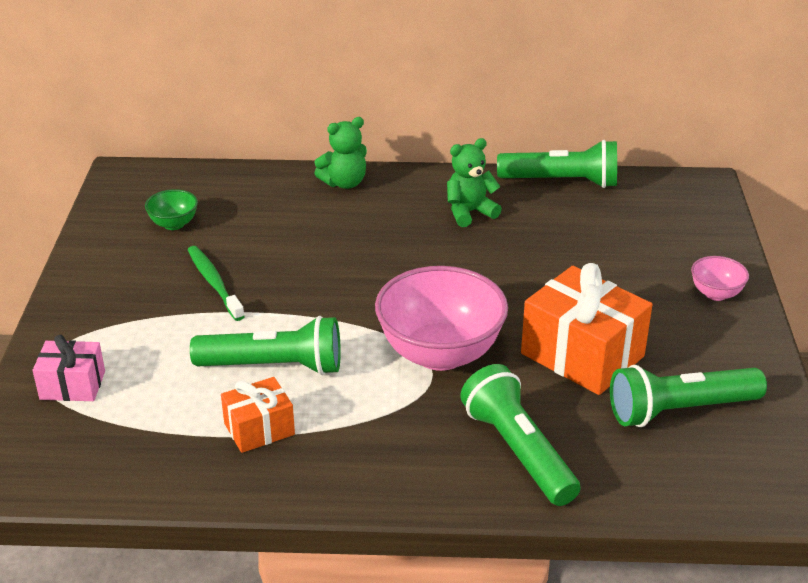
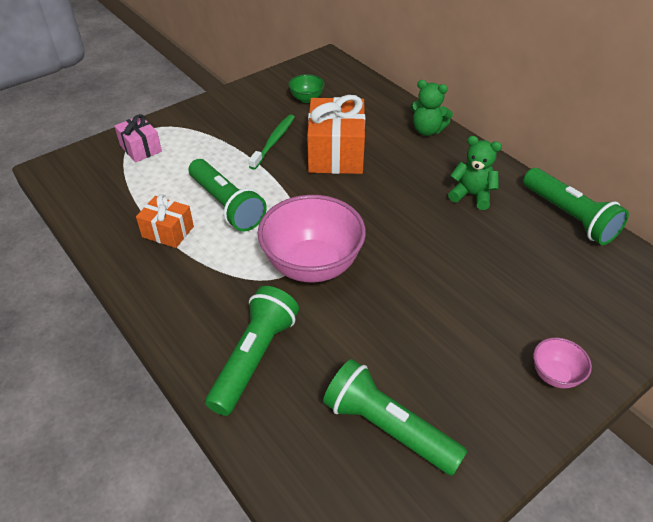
camera: 50 degrees right, 10 degrees up
(582, 355) = (389, 336): orange gift -> orange gift (336, 153)

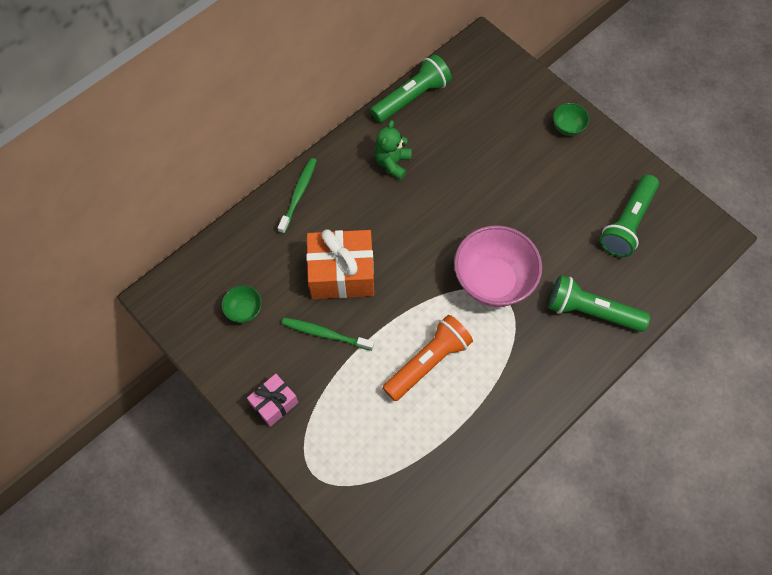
camera: 95 degrees left, 20 degrees up
(141, 148) = (347, 469): pink gift -> pink gift (274, 403)
(168, 232) = (470, 407): orange gift -> none
(226, 205) = (428, 362): green flashlight -> orange flashlight
(427, 130) = (298, 194): green teddy bear -> green toothbrush
(555, 375) = (567, 127): pink bowl -> green bowl

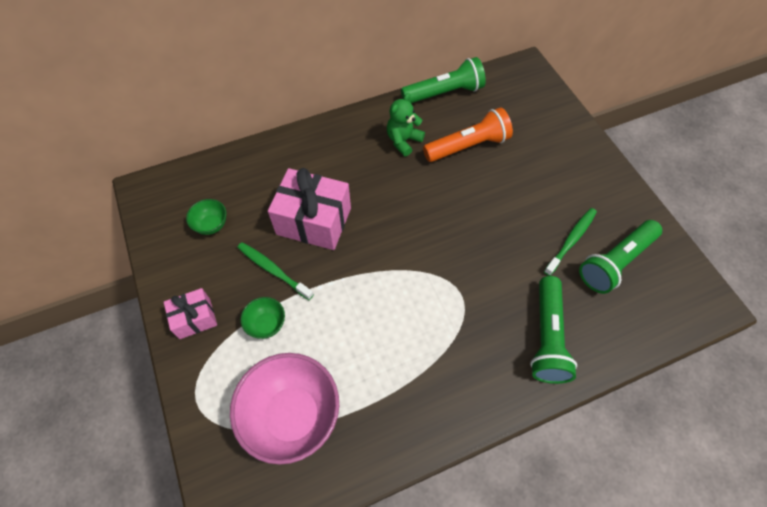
camera: 20 degrees right, 5 degrees down
(298, 194) = (307, 142): green toothbrush -> green toothbrush (571, 241)
(342, 274) = (314, 221): orange gift -> pink gift
(428, 362) = (358, 330): orange flashlight -> orange flashlight (468, 146)
(493, 281) = (455, 274): pink bowl -> pink bowl (292, 415)
(567, 127) = (583, 157): green bowl -> green bowl (266, 324)
(591, 311) = (547, 337): green flashlight -> green flashlight turned 120 degrees counterclockwise

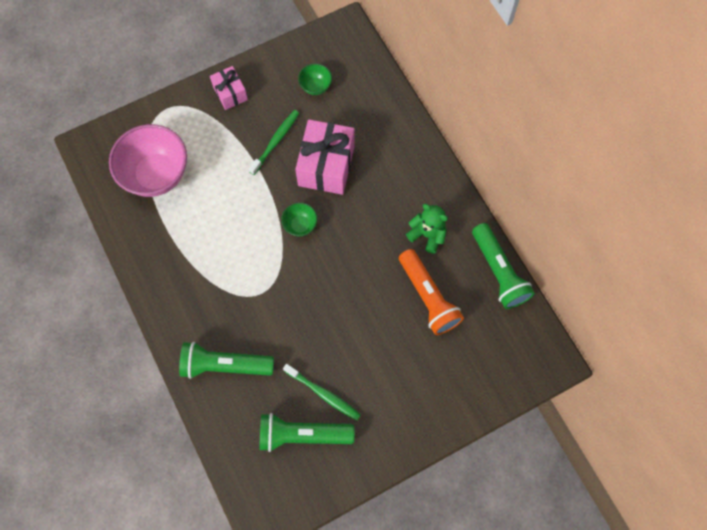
camera: 85 degrees right, 10 degrees up
(266, 324) = (227, 145): green bowl -> green bowl (300, 225)
(615, 262) = (303, 434): green flashlight -> green flashlight turned 45 degrees counterclockwise

